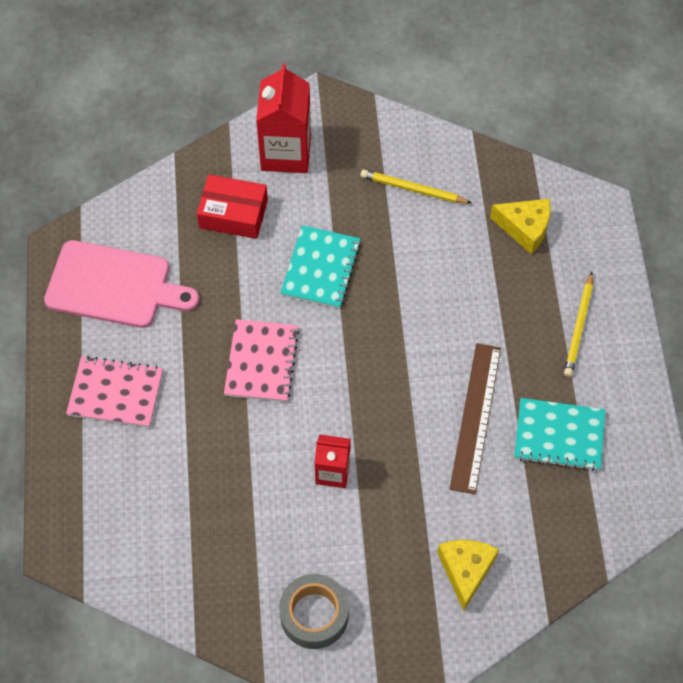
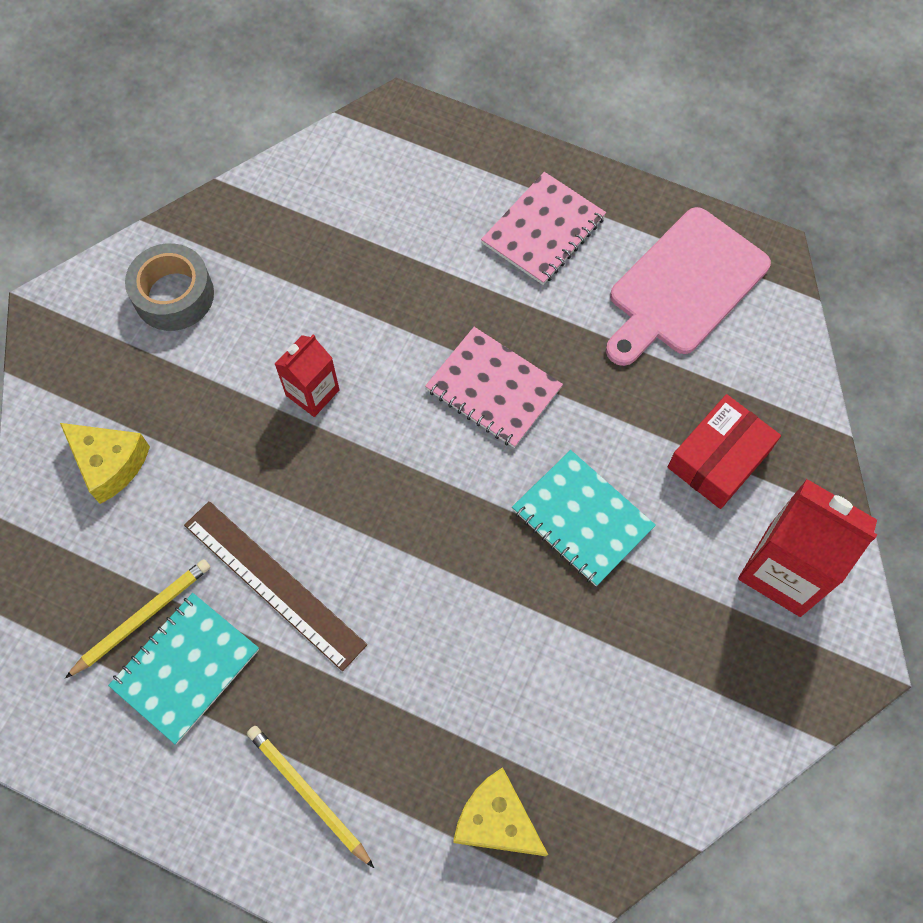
camera: 120 degrees right, 5 degrees up
(413, 189) = (641, 703): yellow pencil -> yellow pencil (142, 618)
(525, 228) = (496, 820): yellow cheese -> yellow cheese turned 75 degrees clockwise

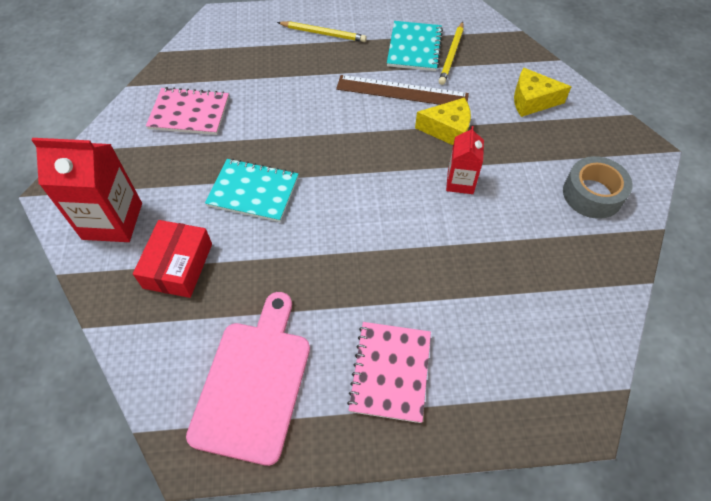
camera: 150 degrees right, 10 degrees down
(493, 388) = (352, 237): pink notebook -> pink notebook (189, 113)
(496, 820) = (231, 58): yellow cheese -> yellow cheese (448, 130)

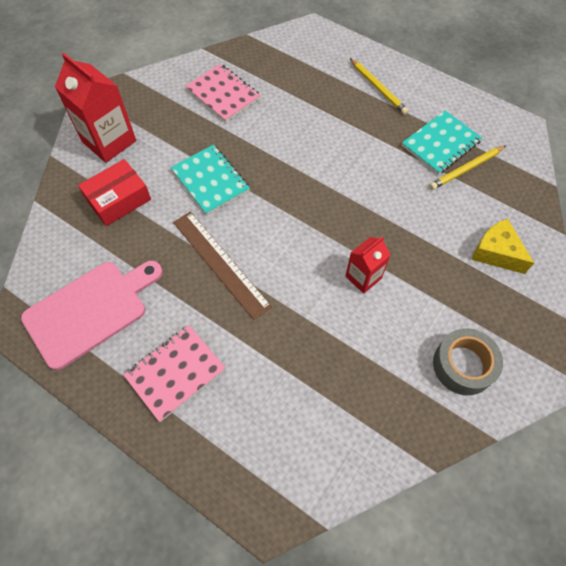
camera: 40 degrees right, 5 degrees up
(402, 91) = (392, 174): brown ruler -> brown ruler (220, 263)
(448, 130) = (397, 229): yellow cheese -> none

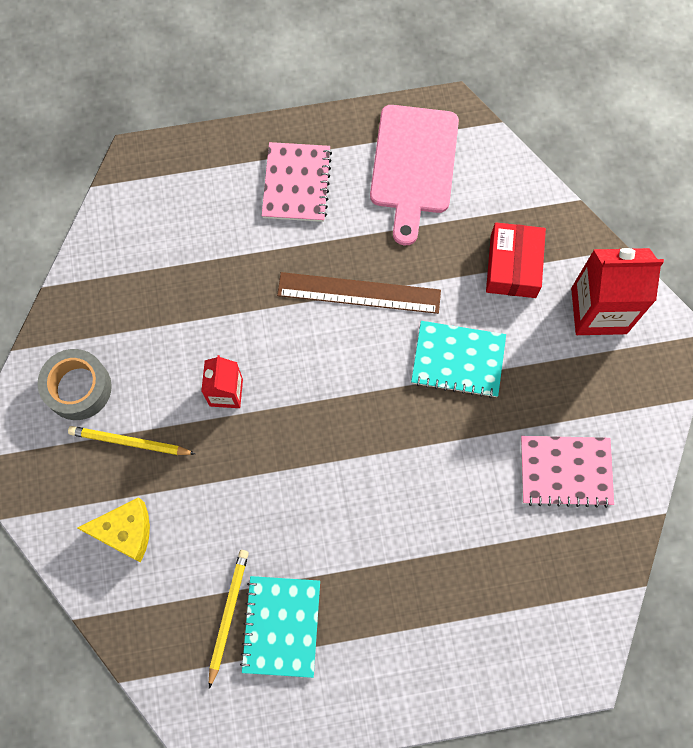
camera: 135 degrees right, 10 degrees up
(378, 88) = (417, 646): yellow pencil -> yellow pencil (130, 442)

